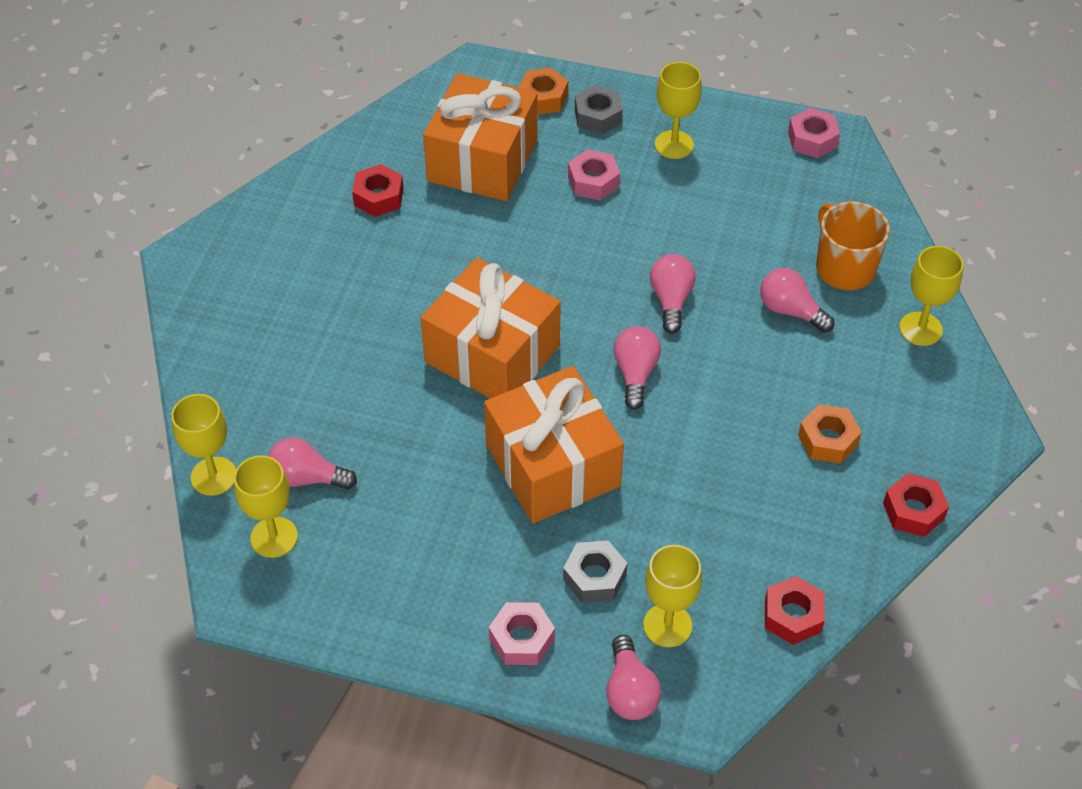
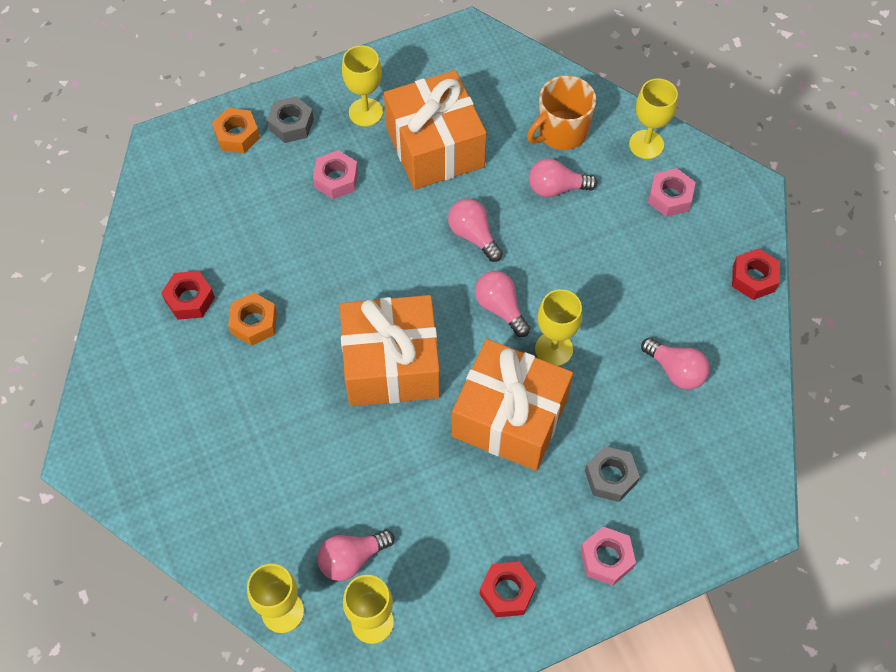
camera: 40 degrees left, 10 degrees up
(483, 160) = (240, 216): orange gift -> orange gift (435, 147)
(630, 691) = (704, 539): pink light bulb -> pink light bulb (675, 370)
(667, 625) = (684, 474): yellow goblet -> yellow goblet (554, 349)
(792, 616) = (750, 407): red nut -> red nut (507, 592)
(812, 139) = (455, 47): pink nut -> pink nut (670, 197)
(828, 440) = (661, 266): orange nut -> orange nut (254, 323)
(844, 268) = (561, 132): orange mug -> orange mug turned 60 degrees counterclockwise

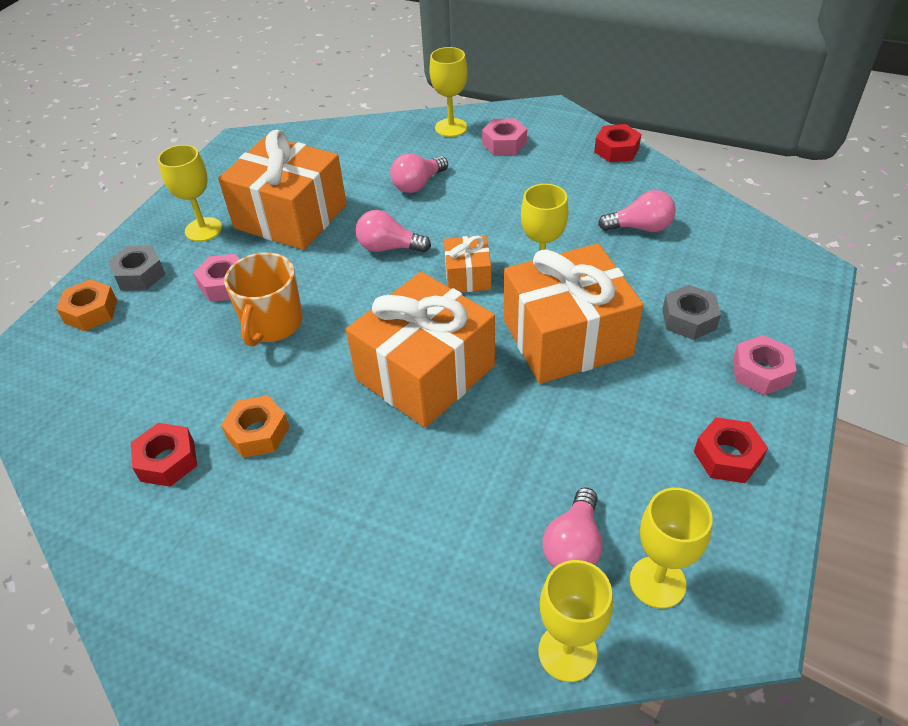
camera: 40 degrees left, 15 degrees down
(500, 308) = (467, 276): pink light bulb -> orange gift
(561, 132) = (381, 154): orange mug -> orange mug (272, 324)

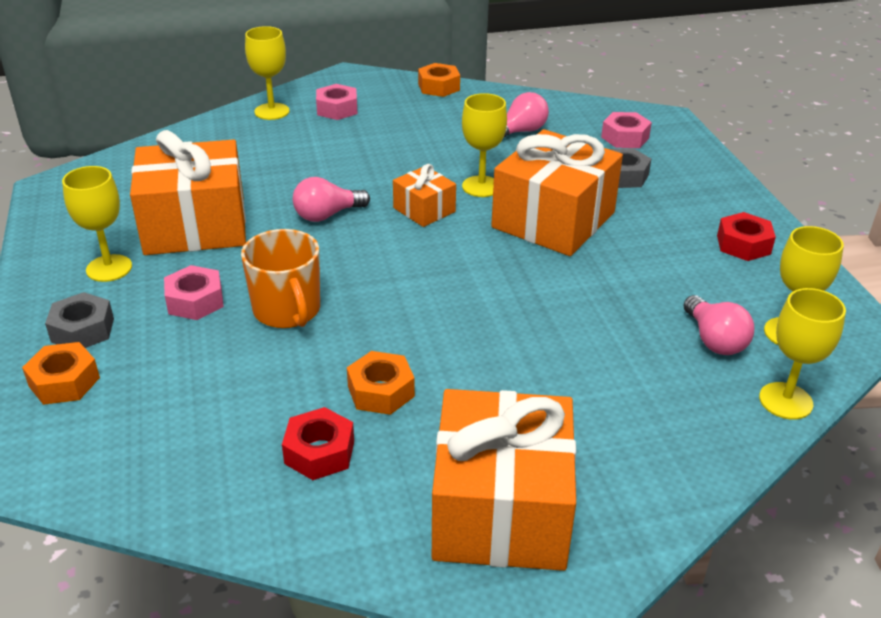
camera: 40 degrees left, 10 degrees down
(418, 184) = (294, 161): pink light bulb -> none
(425, 372) = (473, 287): orange gift -> orange gift (500, 510)
(616, 150) = (438, 87): red nut -> orange nut
(760, 372) = (705, 188): pink nut -> pink nut (625, 137)

